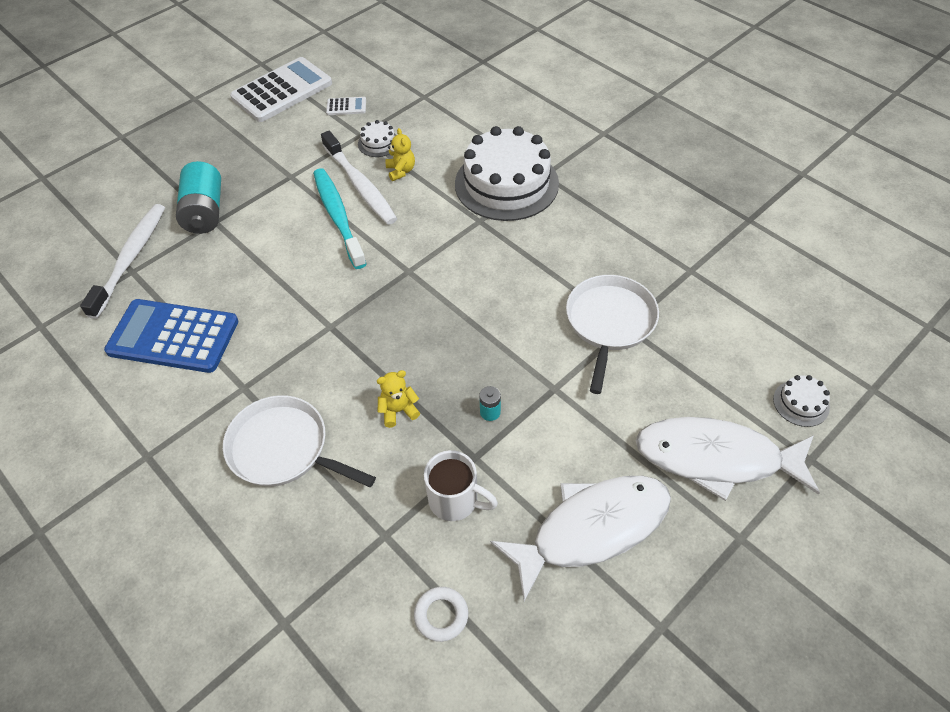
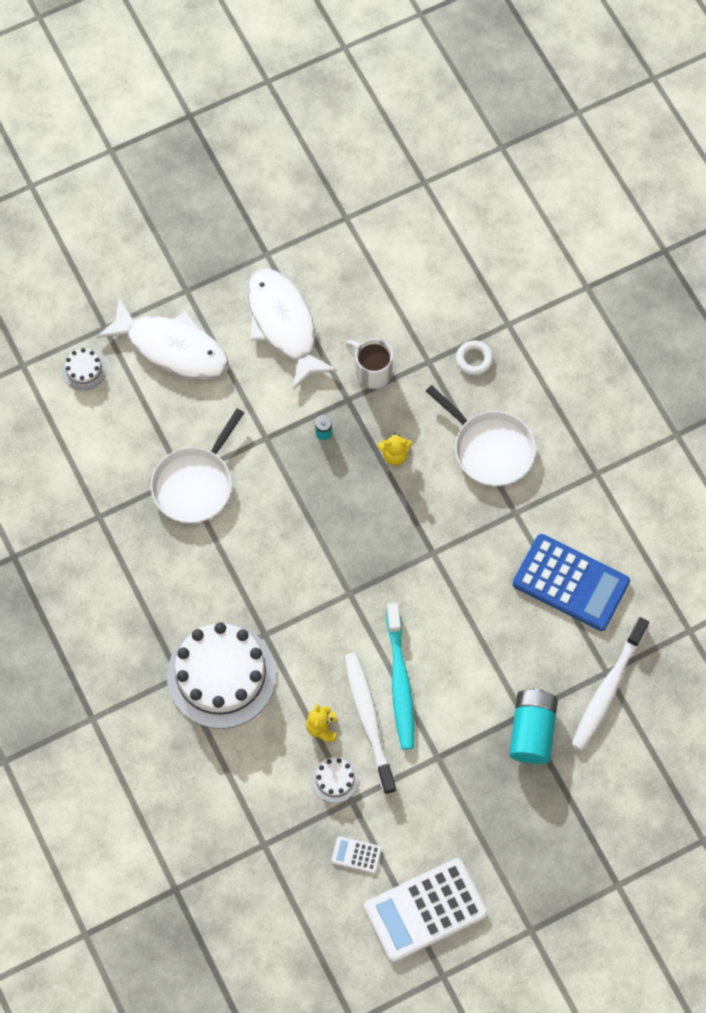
camera: 165 degrees left, 15 degrees up
(441, 615) = (404, 300): white ring -> white ring (474, 359)
(592, 529) = (284, 325): white fish -> white fish turned 75 degrees clockwise

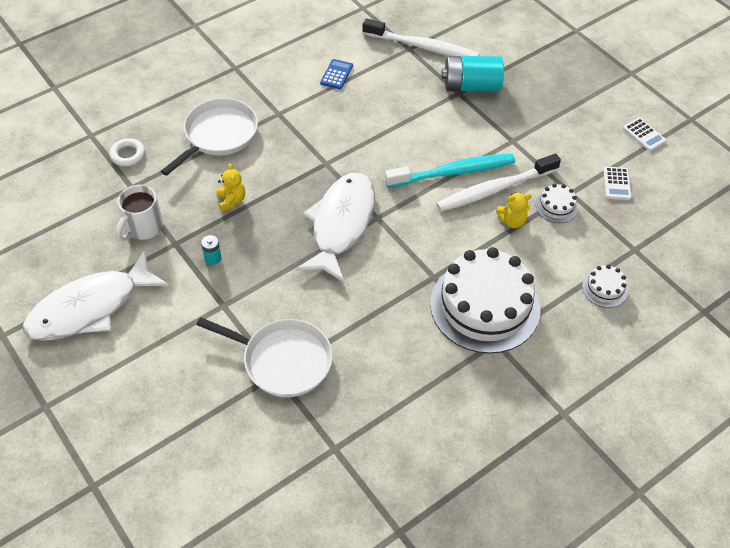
camera: 100 degrees left, 15 degrees down
(84, 370) = (150, 499): white cake -> white cake (604, 288)
(172, 347) = (119, 409): white fish -> white fish (341, 224)
(425, 910) = (644, 135): white calculator -> white calculator, size x0.43
(571, 582) = (336, 74): blue calculator -> blue calculator, size x0.43

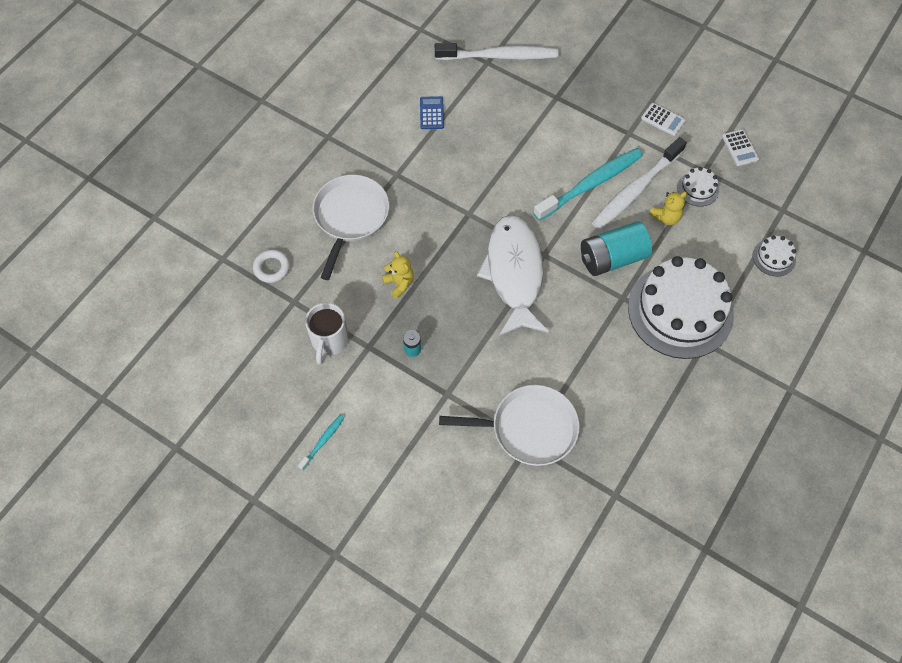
camera: 20 degrees left, 10 degrees up
(90, 308) = (323, 441): white fish -> turquoise toothbrush
(471, 86) = (565, 86): turquoise battery -> turquoise battery (612, 258)
(644, 135) = (742, 89): white calculator -> white calculator (663, 119)

